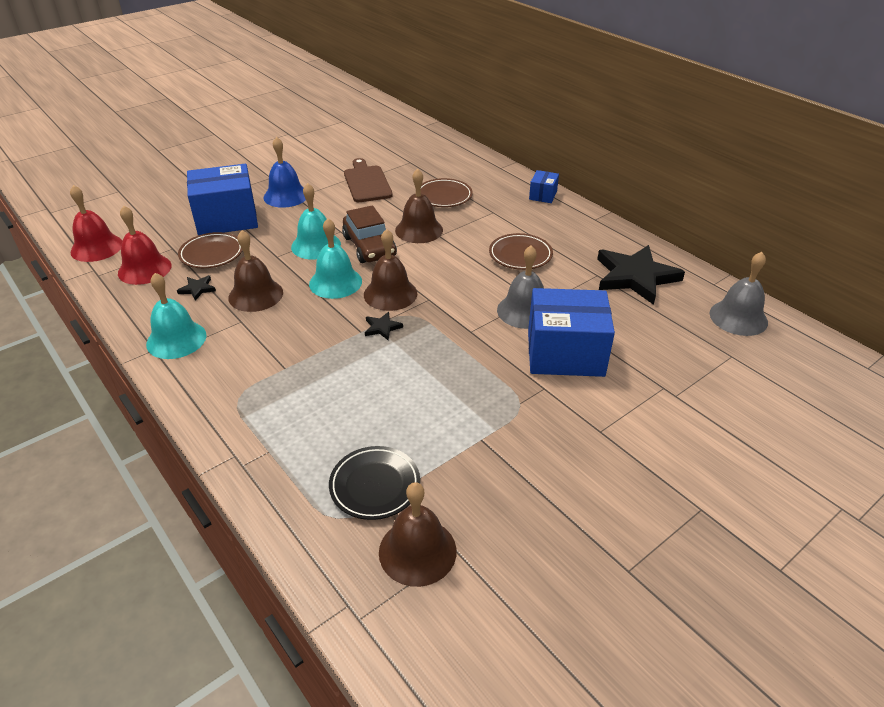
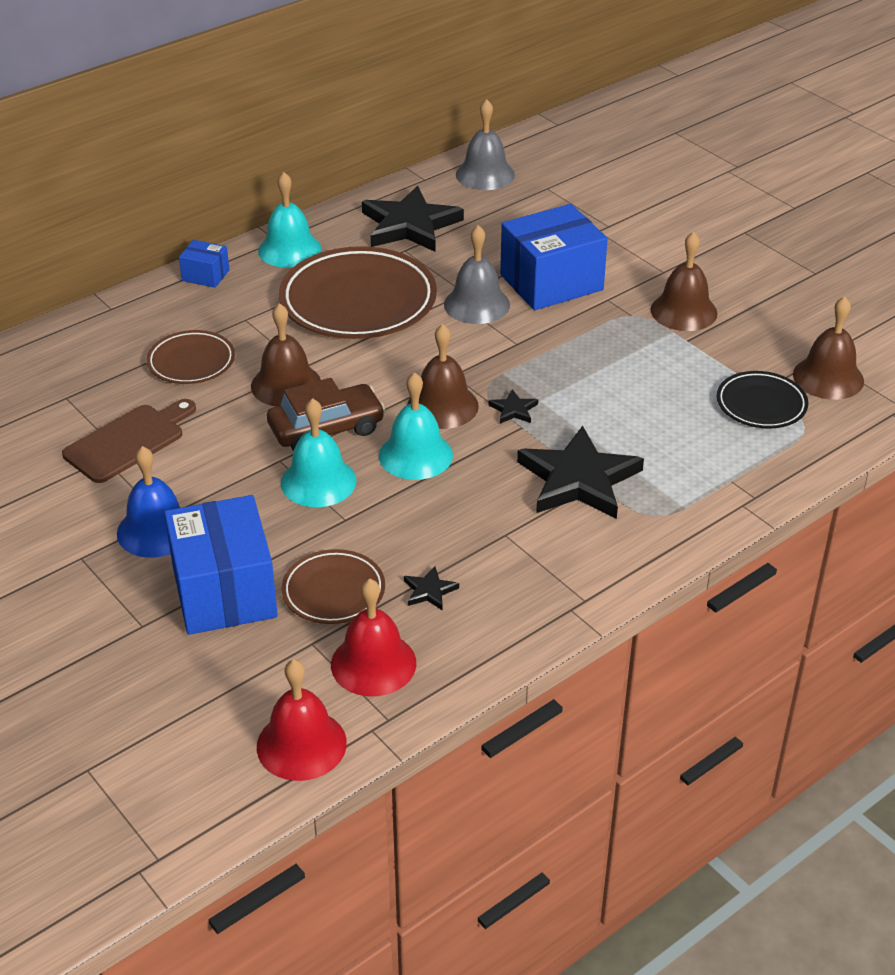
camera: 90 degrees left, 0 degrees up
(176, 339) = (548, 590): turquoise bell -> turquoise bell (289, 249)
(255, 295) = (444, 528): brown bell -> brown bell (683, 311)
(291, 359) = (579, 479): none -> black star
(367, 182) = (128, 441): brown cutting board -> brown cutting board turned 150 degrees clockwise
(520, 255) = (358, 301): brown plate -> brown plate, size x1.88
(565, 353) = (551, 282): blue box -> blue box turned 60 degrees clockwise

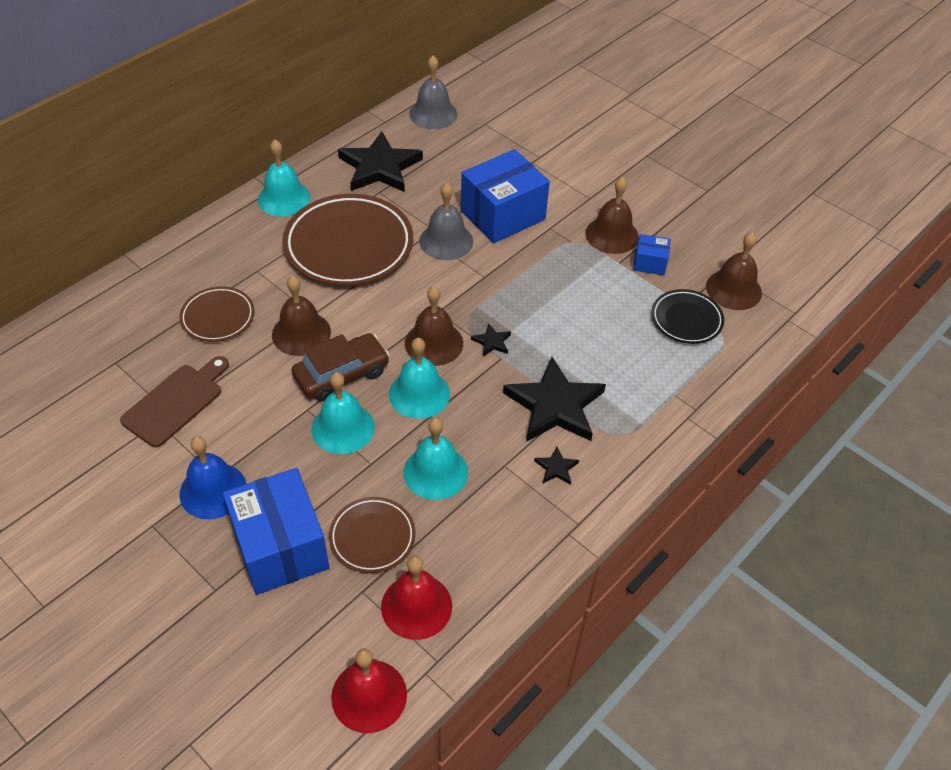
camera: 10 degrees left, 10 degrees up
(205, 275) = (217, 229): blue box -> blue box (649, 263)
(421, 534) = (435, 472): none -> turquoise bell
(429, 591) = (451, 528): black star -> black star (556, 468)

